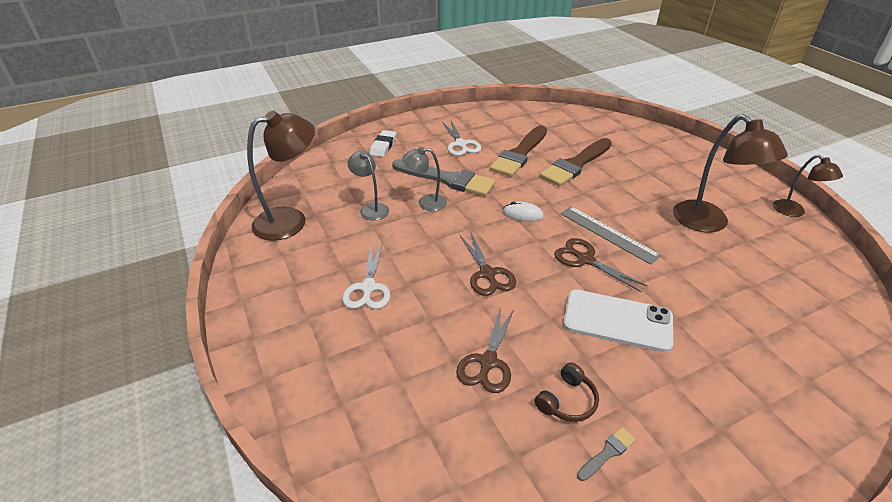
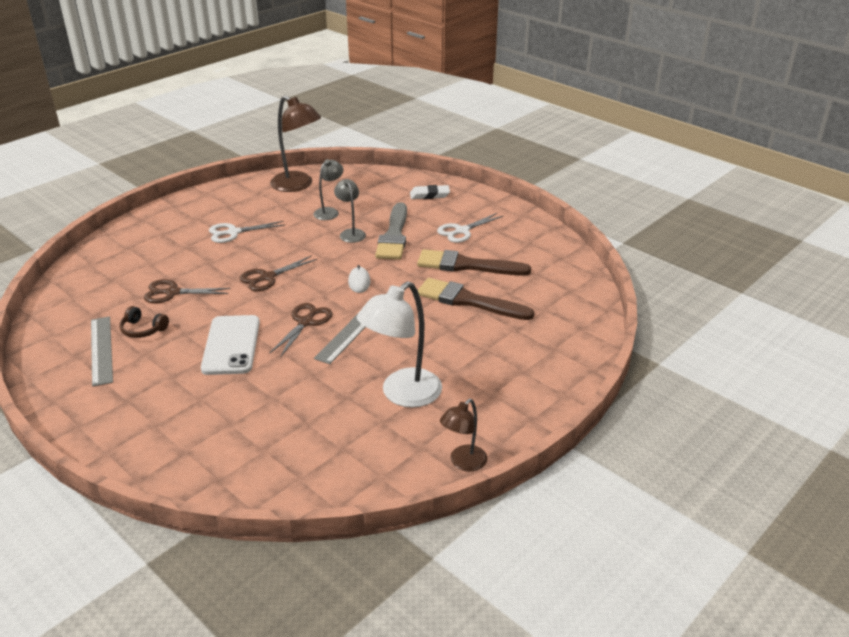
camera: 70 degrees right, 5 degrees down
(607, 453) = (101, 350): grey brush -> grey ruler
(708, 223) = (402, 394): brown lamp -> white lamp

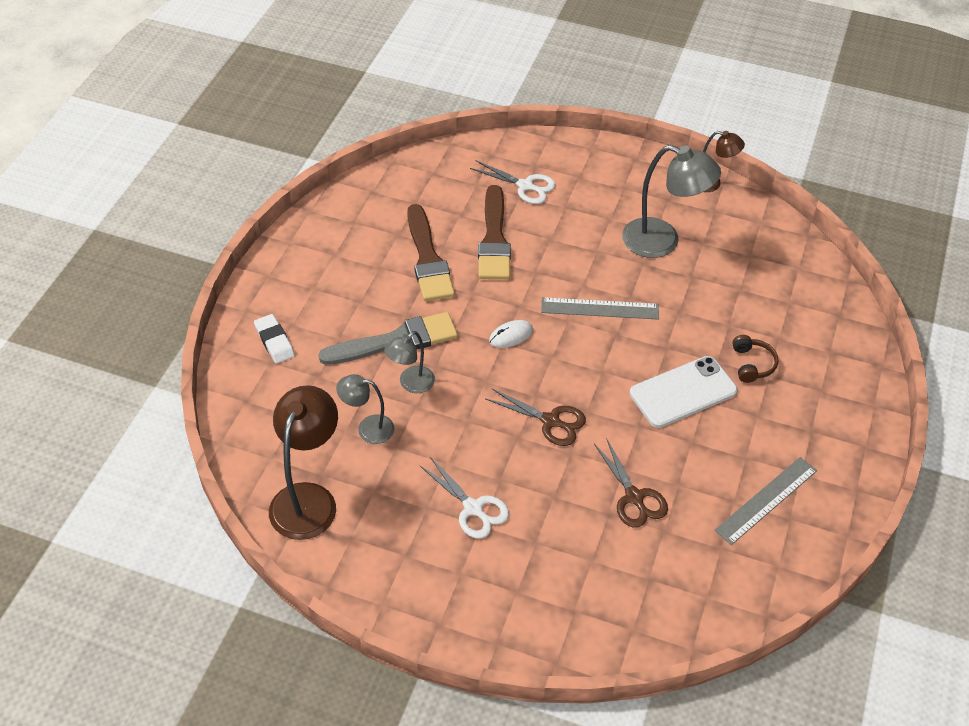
camera: 115 degrees left, 15 degrees up
(143, 329) = (712, 484): brown headphones -> brown headphones (752, 364)
(306, 322) = (608, 350): brown scissors -> none
(402, 394) = (662, 241): white lamp -> grey lamp
(462, 231) = (354, 284): white scissors -> white scissors (525, 186)

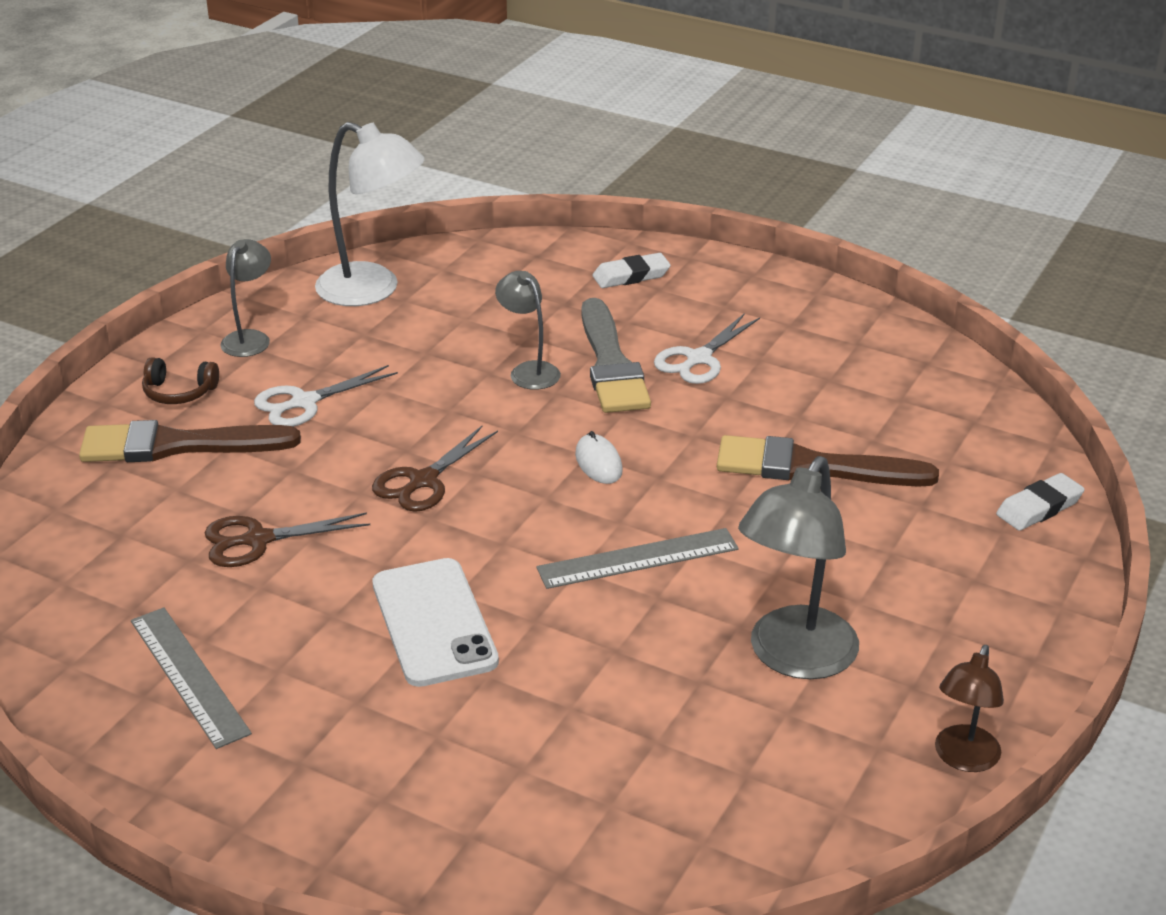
camera: 100 degrees right, 15 degrees down
(308, 498) = (373, 290): brown lamp -> white lamp
(368, 428) = (464, 334): grey lamp -> grey lamp (250, 338)
(428, 259) = (772, 401): brown brush -> brown brush (177, 445)
(511, 151) = (1039, 507): none -> white eraser
(525, 186) = (945, 513): white scissors -> white scissors (698, 359)
(599, 309) = (638, 558): grey ruler -> grey ruler turned 60 degrees clockwise
(752, 364) = (469, 718): brown headphones -> brown headphones (179, 392)

